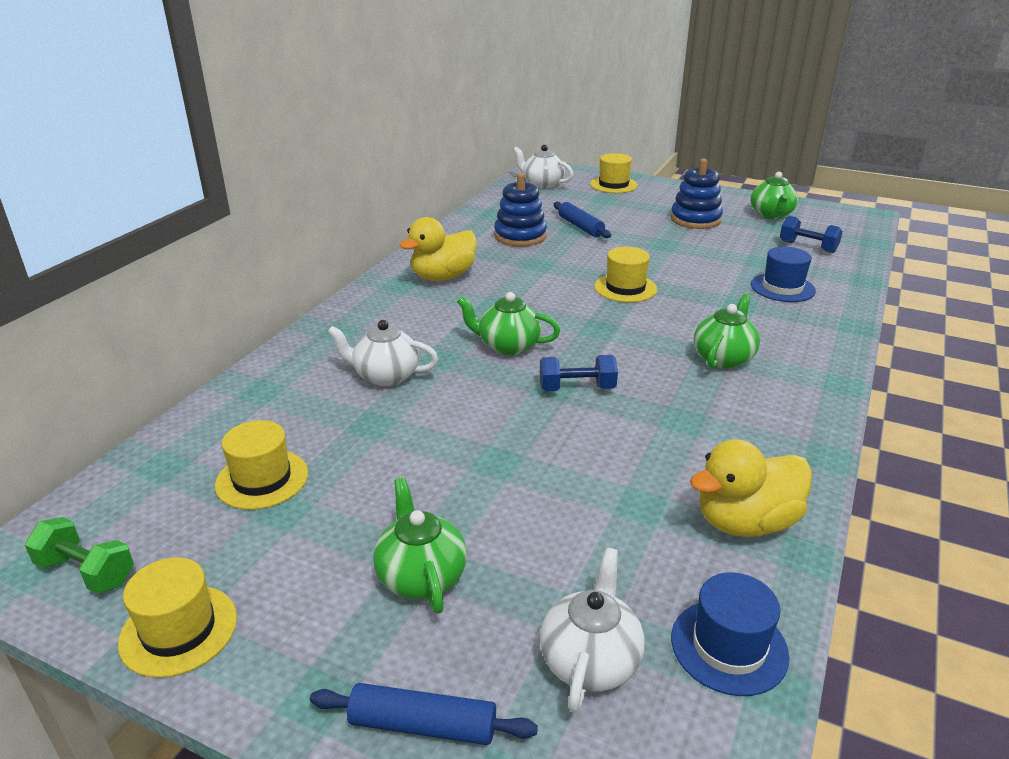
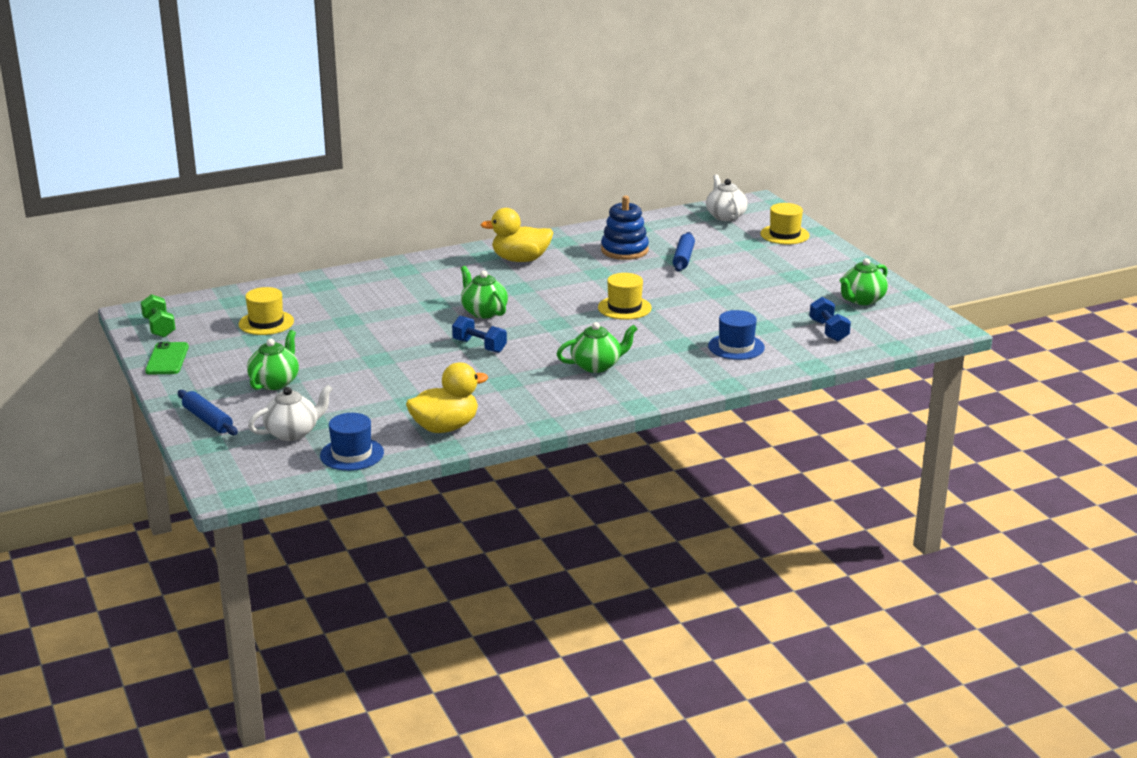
camera: 40 degrees right, 5 degrees down
(179, 630) = (167, 359): yellow hat -> green phone
(385, 376) = (391, 301): white teapot -> none
(695, 219) = (787, 282): blue stacking toy -> none
(745, 522) = (445, 427): yellow duck -> yellow duck turned 135 degrees clockwise

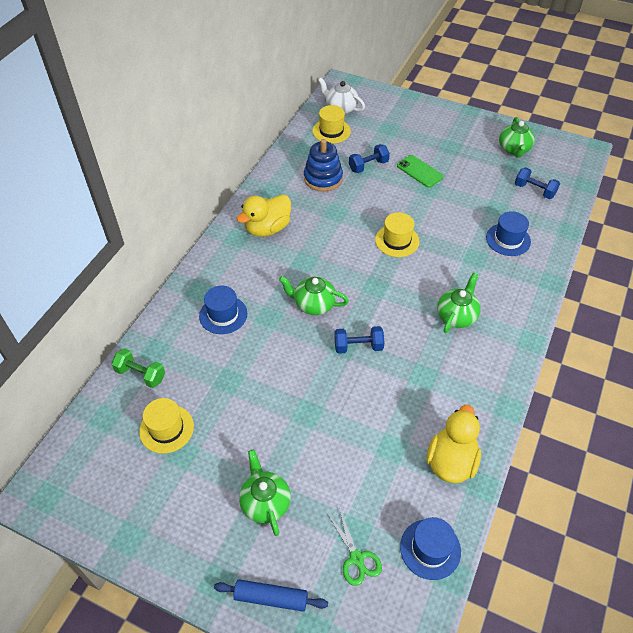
camera: 40 degrees left, 25 degrees up
(159, 327) = (79, 501): green dumbbell -> green dumbbell (140, 374)
(167, 359) = (138, 540): green phone -> green phone (419, 171)
(292, 433) = (356, 558): white teapot -> green scissors
(401, 289) = (223, 315): none -> blue hat
(683, 258) = (368, 166): blue rolling pin -> blue dumbbell
(784, 235) = (397, 109): yellow hat -> yellow hat (331, 131)

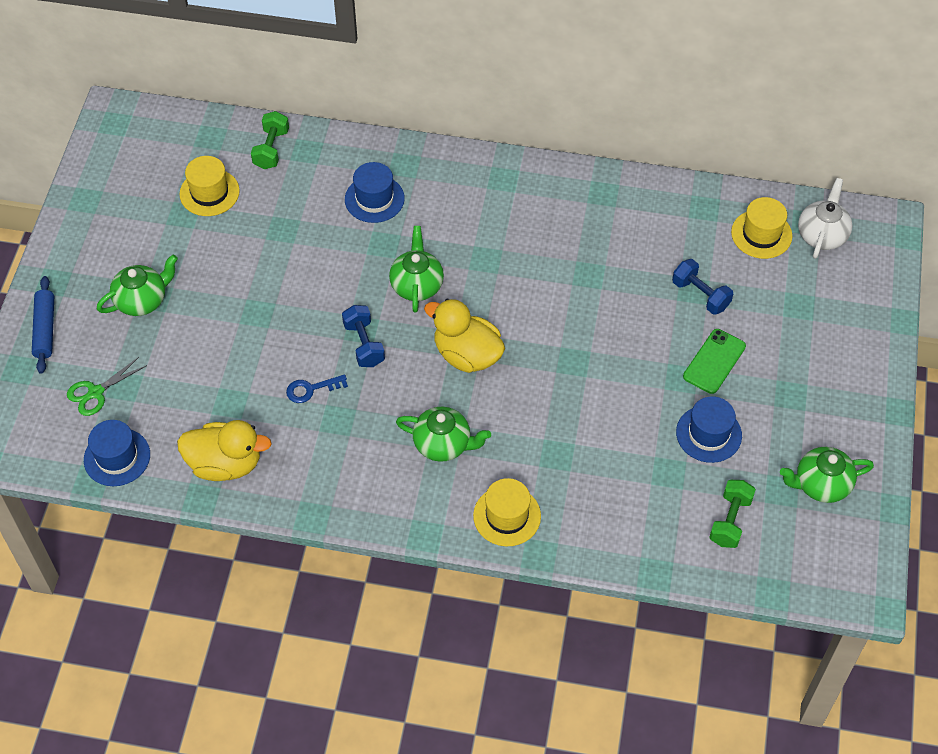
camera: 75 degrees right, 5 degrees up
(267, 228) = (531, 206): yellow duck -> yellow duck (467, 355)
(323, 178) = (652, 246): blue stacking toy -> none
(391, 388) = (311, 389): none -> blue key
(397, 240) = (558, 355): yellow hat -> yellow hat (507, 516)
(508, 239) = (607, 493): blue hat -> blue hat (708, 434)
(534, 190) = (730, 521): blue dumbbell -> green dumbbell

